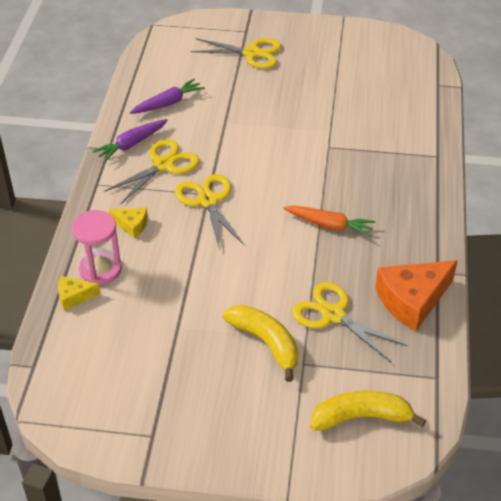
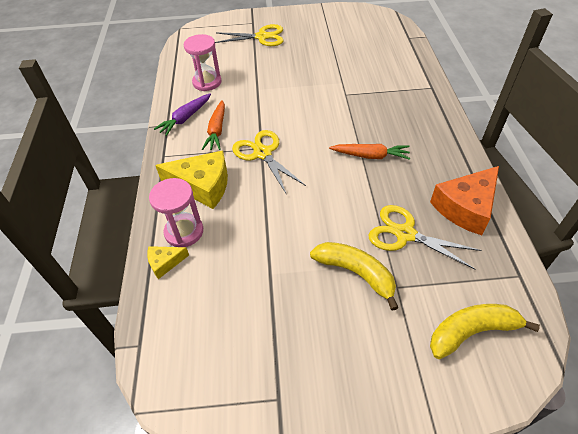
camera: 10 degrees left, 5 degrees up
(132, 225) = (202, 186): yellow cheese -> yellow cheese, size x2.00
(164, 165) = (217, 130): yellow scissors -> orange carrot
(168, 103) = (207, 82): purple carrot -> pink hourglass

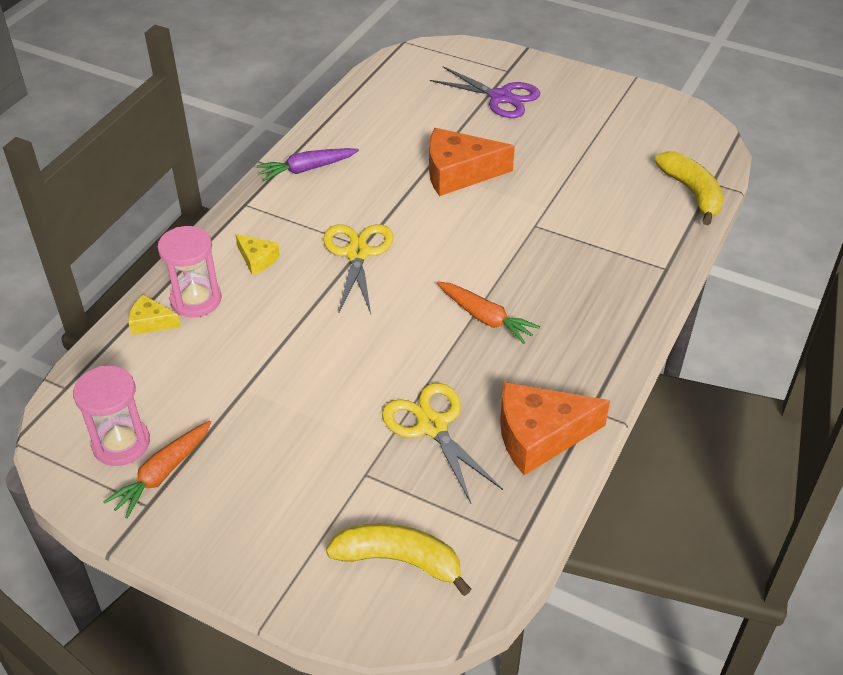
camera: 30 degrees right, 5 degrees down
(202, 186) = (257, 259): yellow cheese -> yellow cheese, size x0.50
(207, 82) = (373, 132): pink hourglass -> pink hourglass (121, 443)
(217, 130) = (330, 200): orange carrot -> orange carrot (163, 474)
(262, 37) = (501, 97): yellow scissors -> purple scissors
(277, 84) = (459, 173): none -> orange cheese
(356, 273) = (334, 436): yellow banana -> yellow banana (692, 193)

